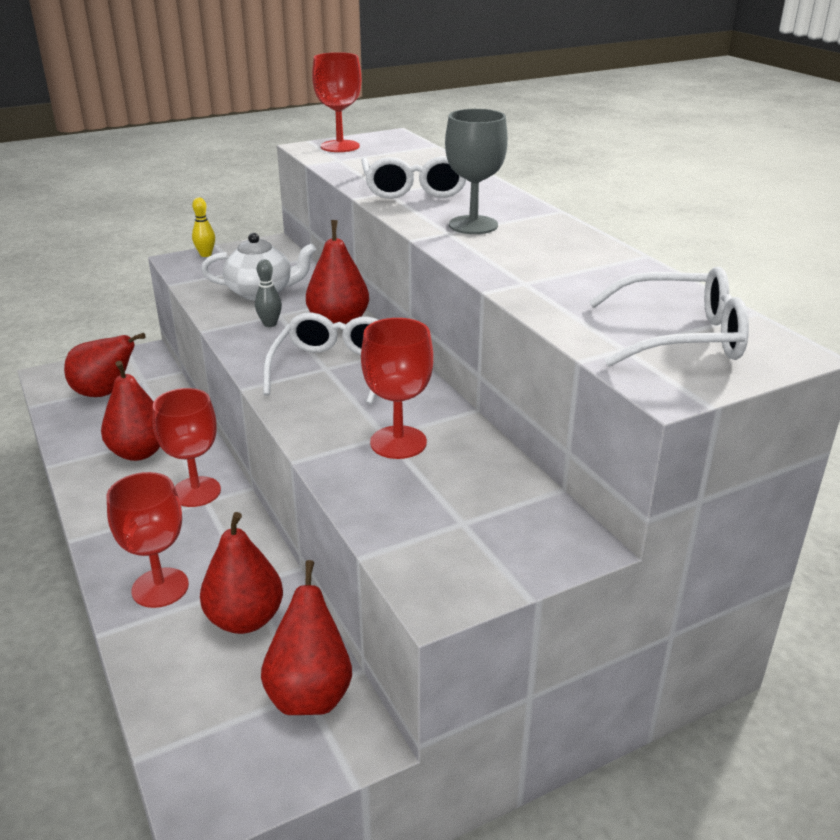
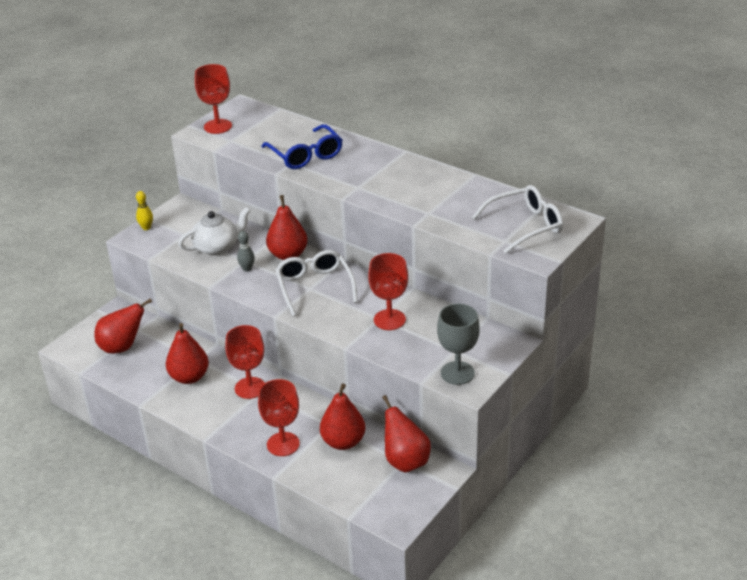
camera: 25 degrees left, 5 degrees up
(415, 189) = (306, 155): white glasses -> blue glasses
(473, 225) = (367, 177): grey goblet -> grey goblet (457, 373)

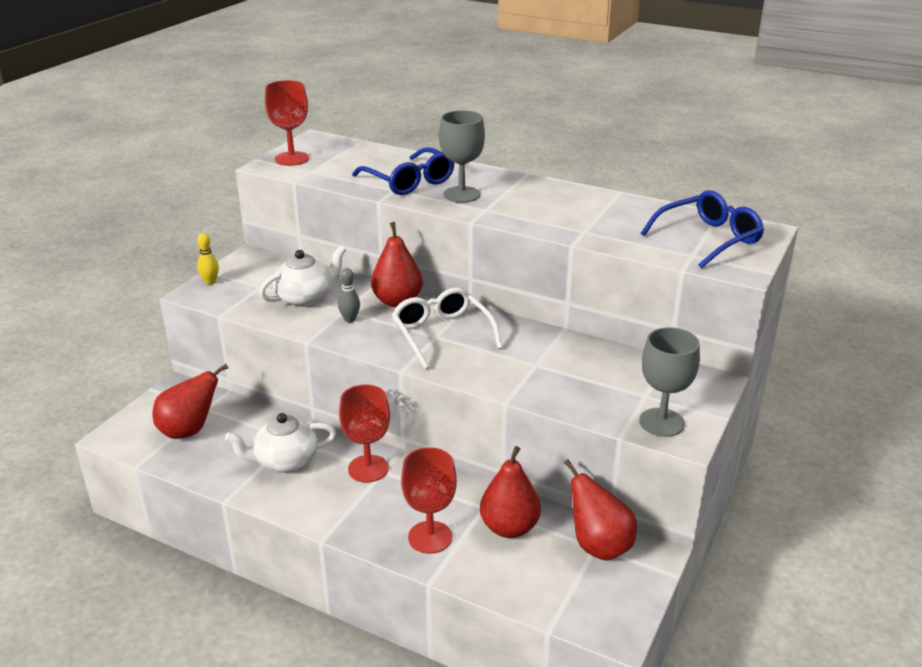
camera: 10 degrees left, 5 degrees down
(189, 377) = (285, 461): red pear -> white teapot
(343, 171) = (461, 194): none -> grey goblet
(389, 320) = (549, 365): red goblet -> none
(525, 226) = (709, 238): white glasses -> blue glasses

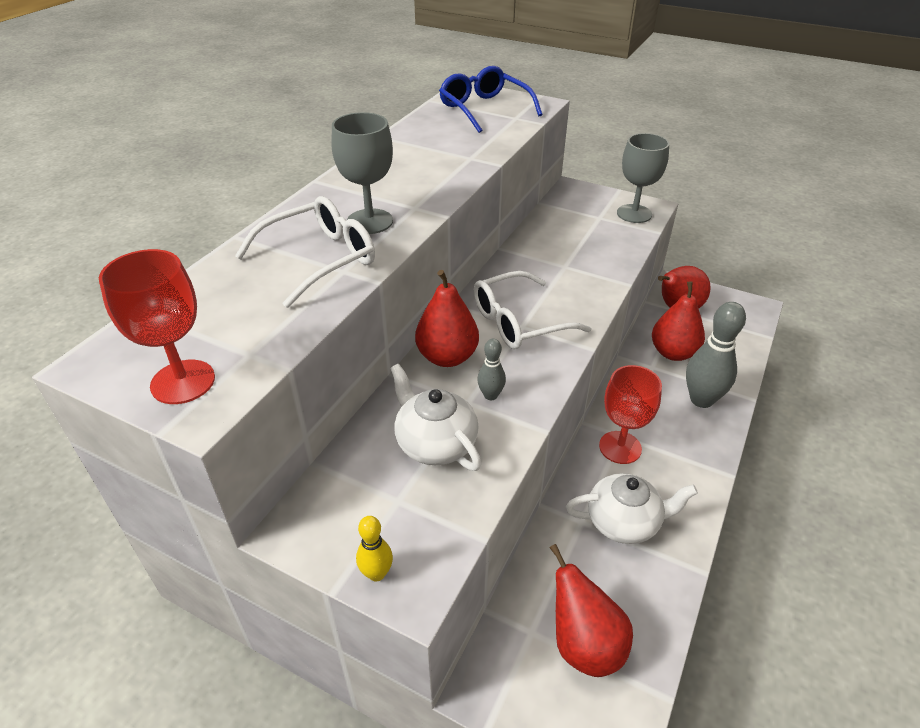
camera: 90 degrees left, 10 degrees up
(285, 461) = (624, 522): white teapot -> white teapot turned 75 degrees counterclockwise
(409, 182) = (320, 259): blue glasses -> white glasses
(430, 537) = (701, 399): red goblet -> grey bowling pin

